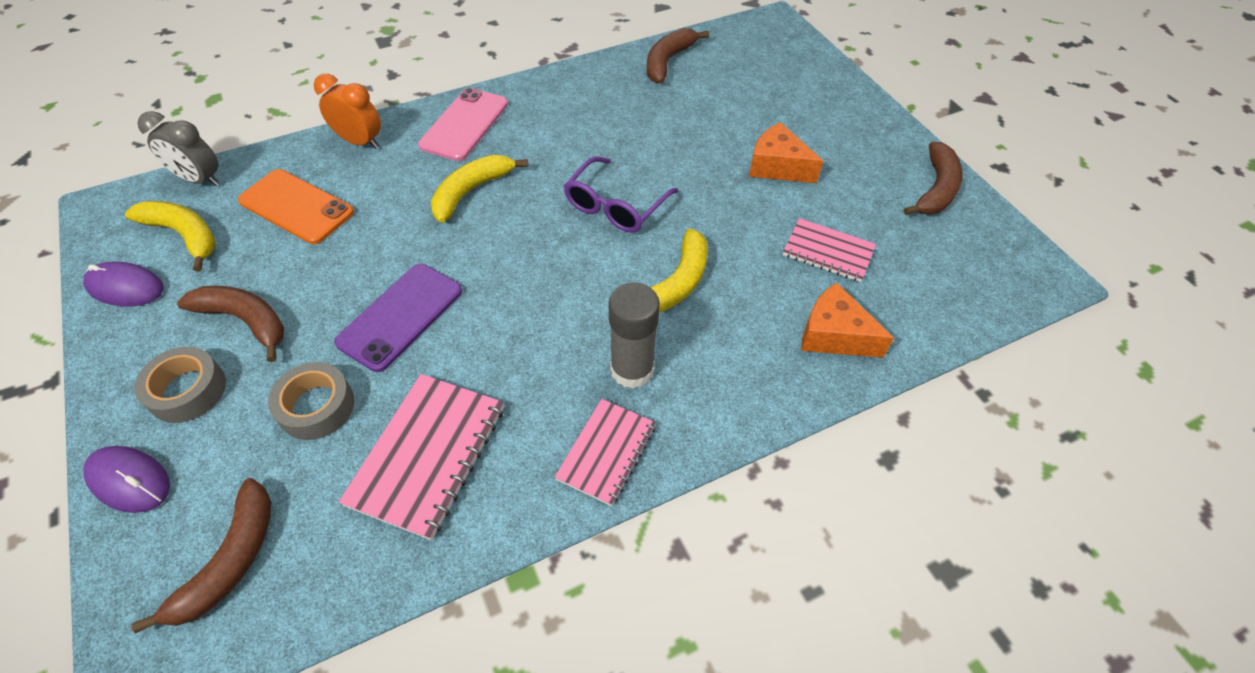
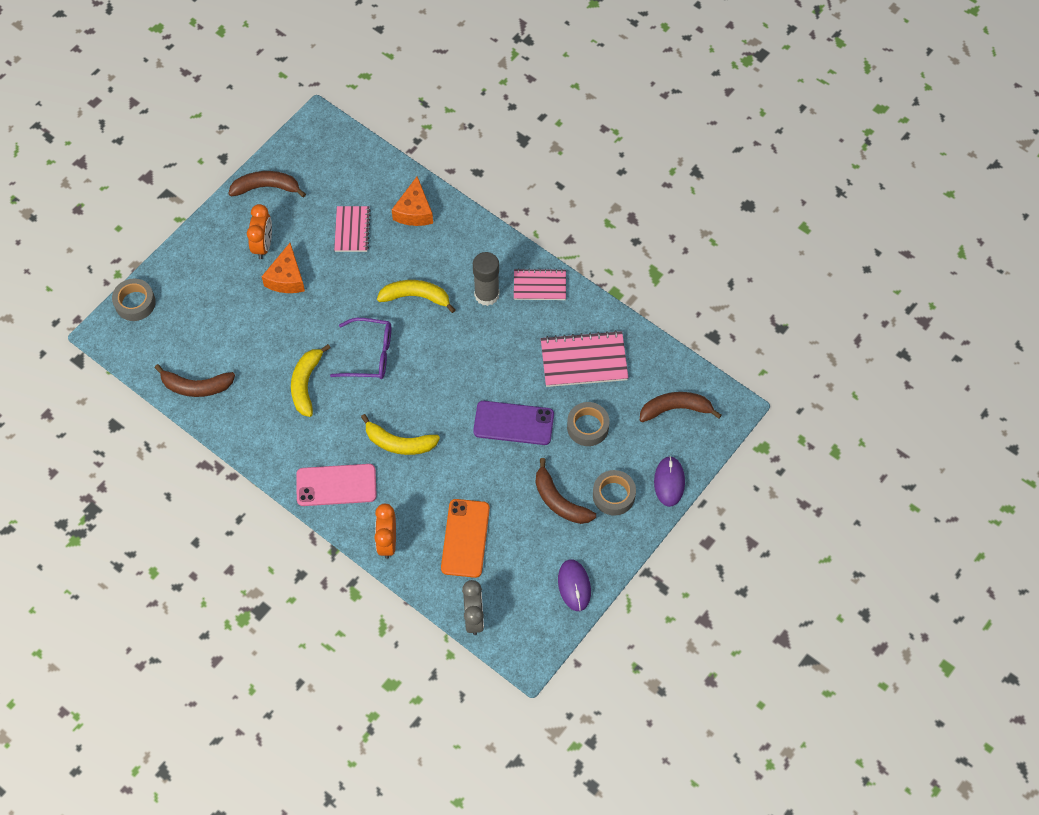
camera: 115 degrees left, 10 degrees up
(184, 235) = (522, 586): yellow banana -> yellow banana (306, 384)
(245, 321) = (559, 501): brown banana -> brown banana turned 45 degrees counterclockwise
(803, 47) = (135, 303): none -> grey tape
(839, 160) = (263, 245): none -> orange clock

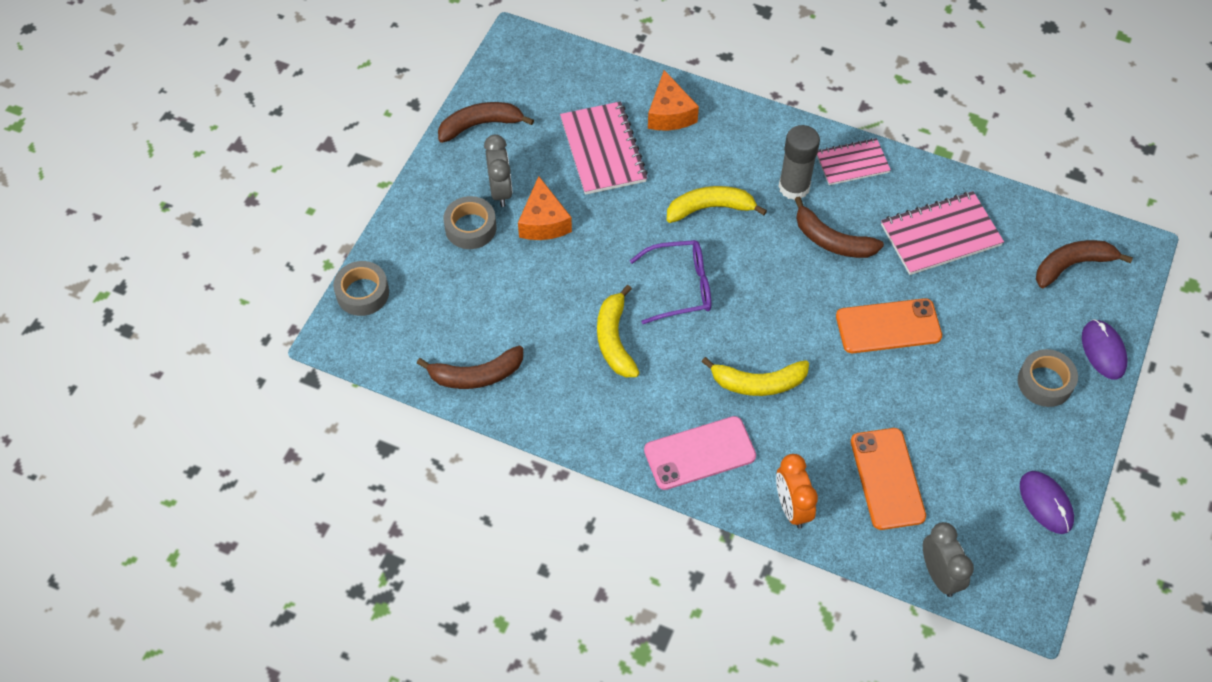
camera: 15 degrees left, 5 degrees down
(263, 245) = (500, 190): orange clock -> grey clock
(352, 230) = (603, 150): pink notebook -> pink notebook, size x1.55
(513, 423) = (888, 326): purple phone -> orange phone
(559, 501) = (983, 405): brown banana -> brown banana (832, 240)
(587, 427) = (978, 310): grey tape -> grey tape (470, 227)

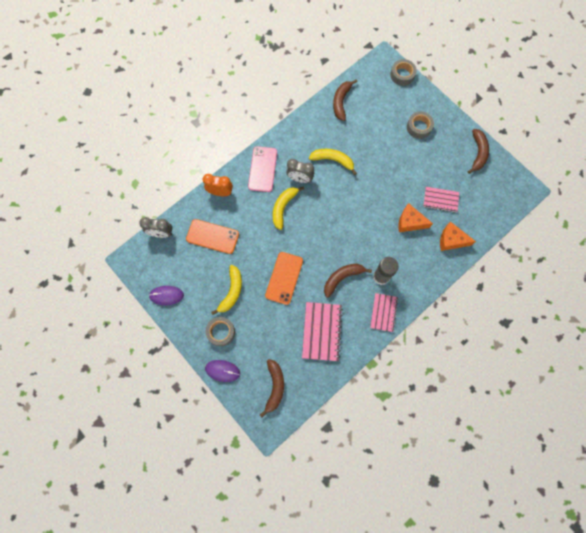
camera: 115 degrees right, 15 degrees up
(500, 190) = (434, 147): grey clock -> grey clock (300, 179)
(543, 222) = (409, 158): orange cheese -> orange cheese (410, 222)
(603, 150) = (440, 200): pink notebook -> pink notebook, size x0.65
(679, 287) = (347, 198): purple glasses -> none
(710, 208) = (385, 232): yellow banana -> yellow banana (231, 291)

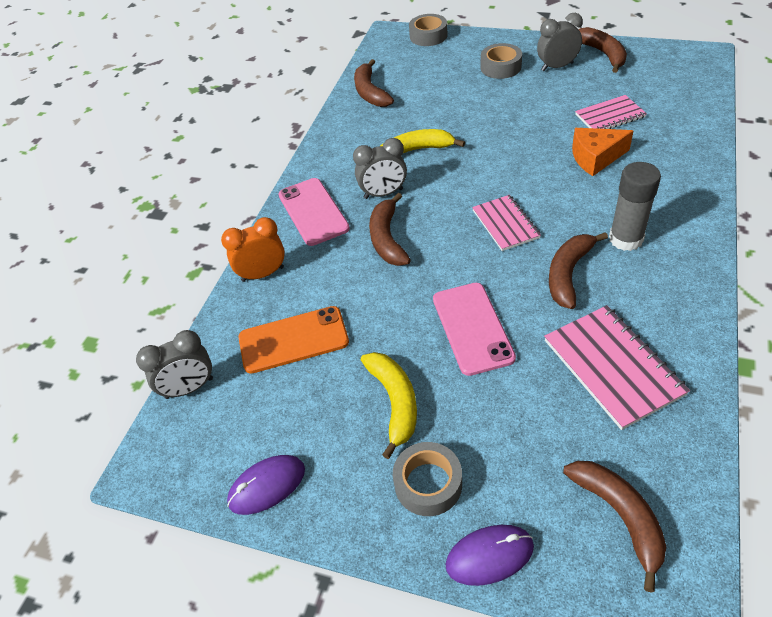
camera: 25 degrees left, 25 degrees down
(283, 208) = (387, 239): yellow banana -> brown banana
(284, 278) = (472, 328): orange phone -> pink phone
(383, 312) = (681, 281): pink notebook -> pink notebook (505, 224)
(446, 147) = (557, 67): none -> grey clock
(451, 240) = (674, 147): orange cheese -> none

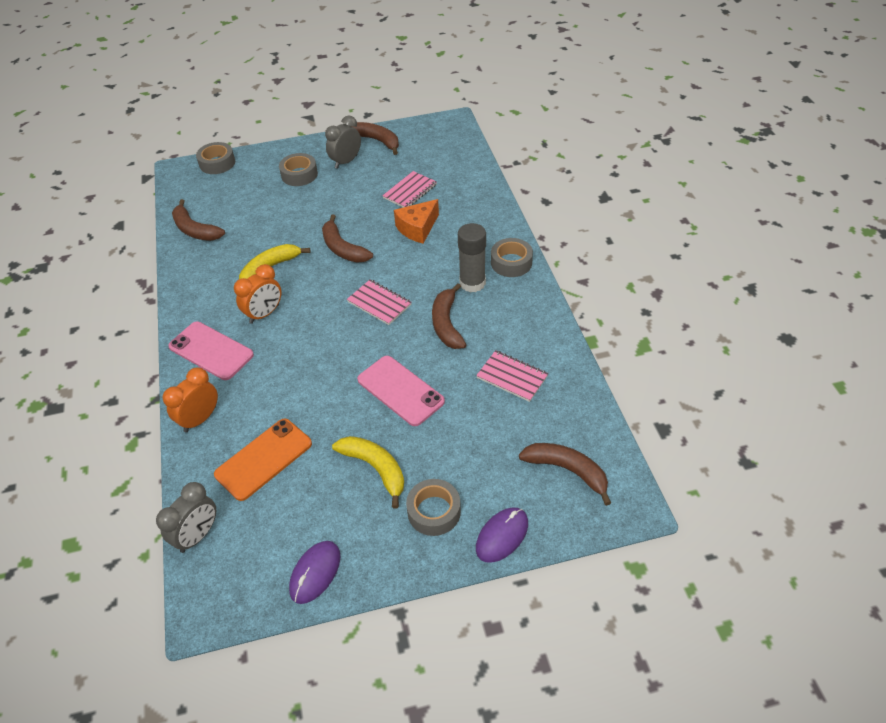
camera: 35 degrees left, 0 degrees up
(383, 193) = (264, 314): grey clock -> orange clock
(387, 239) = (291, 349): brown banana -> brown banana (343, 248)
(613, 367) = (512, 377): pink notebook -> pink notebook, size x0.65
(688, 232) = (511, 262): none -> grey tape

